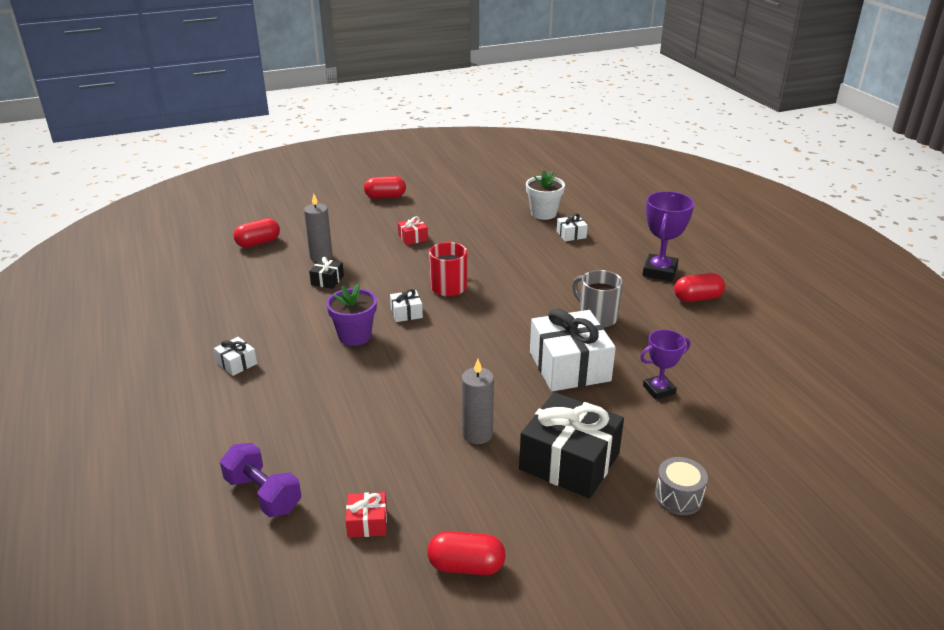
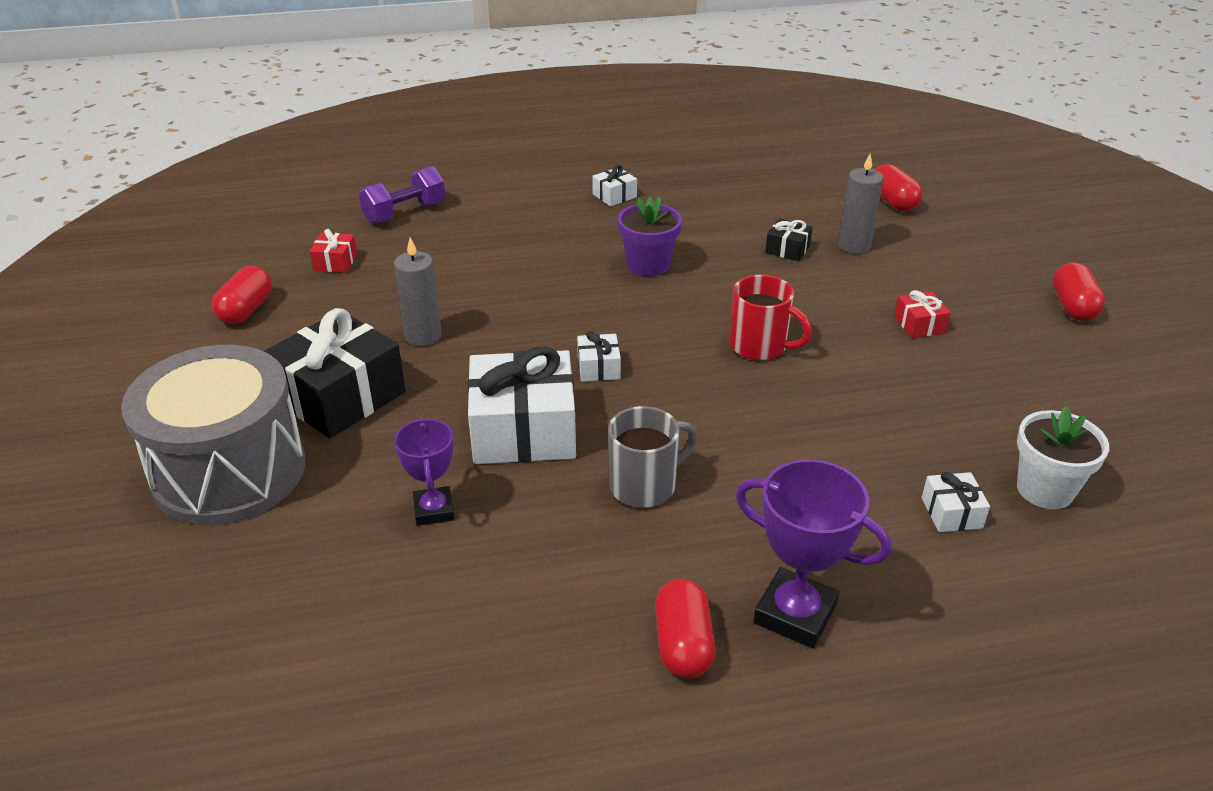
camera: 100 degrees right, 5 degrees up
(406, 313) = (694, 305): white gift -> white gift (598, 368)
(678, 497) = (229, 471): grey drum -> grey drum, size x2.46

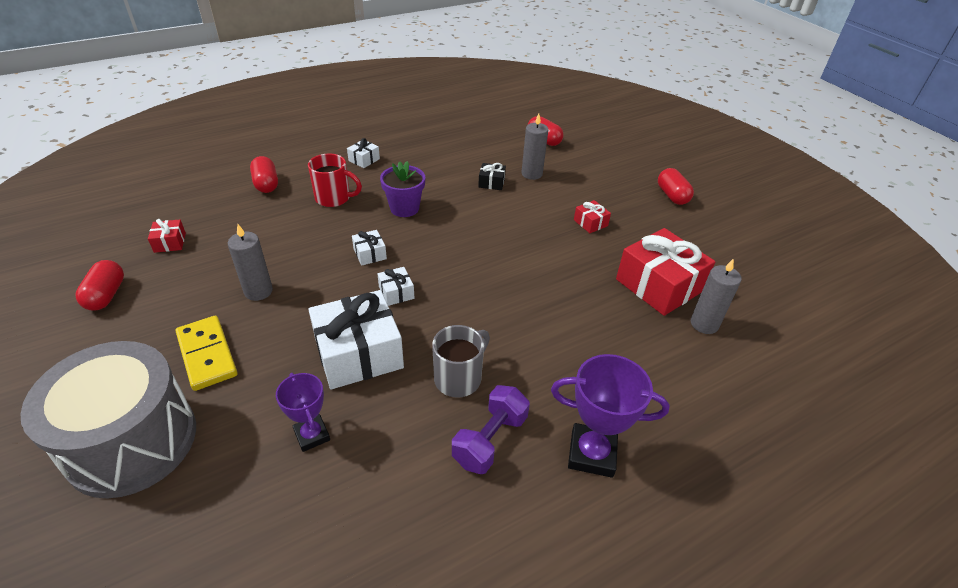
camera: 20 degrees left, 5 degrees up
(340, 396) = (207, 354): black gift -> yellow domino
(405, 213) = (214, 194): purple dumbbell -> purple dumbbell (490, 440)
(683, 644) = (528, 498): red capsule -> red capsule (266, 184)
(760, 346) = (499, 256): red mug -> red mug (334, 198)
(951, 513) = (658, 353): white gift -> white gift (370, 254)
(993, 425) = (659, 285): none -> red gift
(1044, 490) = (704, 324): white flower pot -> grey candle

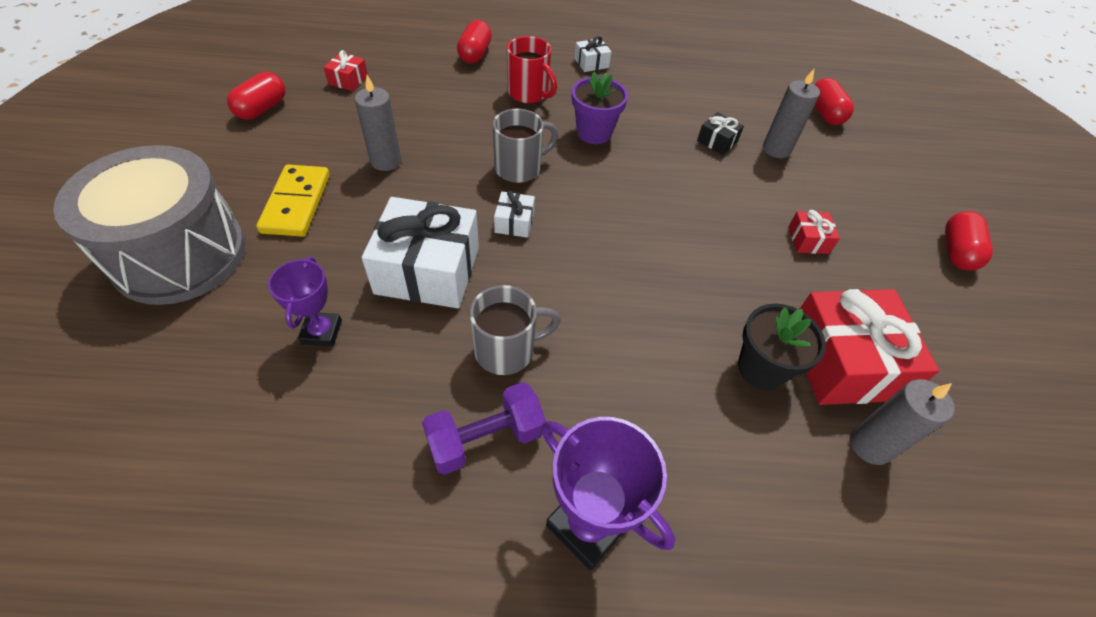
camera: 30 degrees right, 10 degrees up
(370, 254) = (519, 168): white gift -> grey mug
(620, 311) = (761, 368): none -> black flower pot

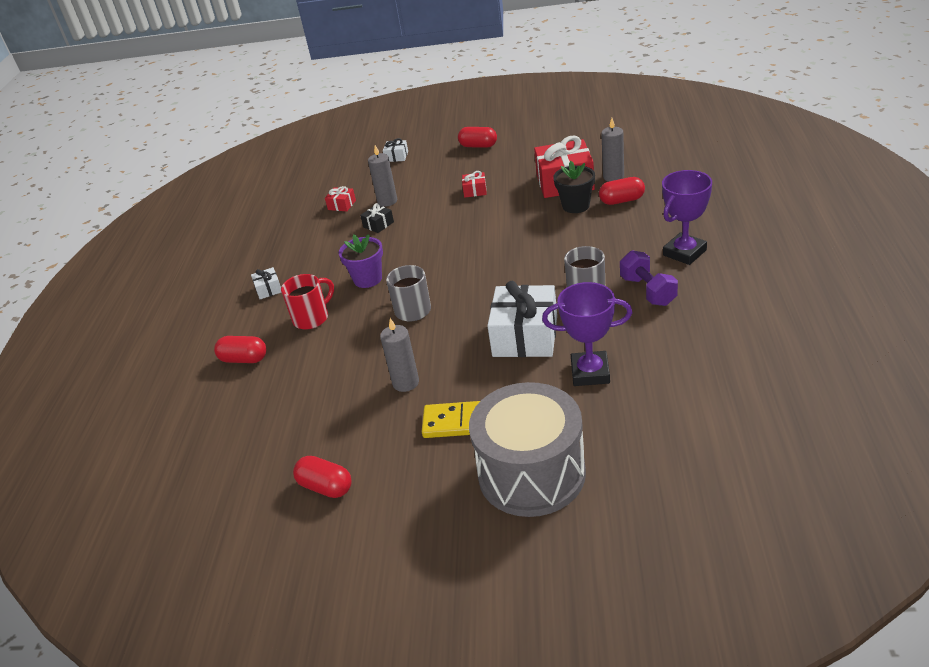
camera: 80 degrees left, 15 degrees down
(321, 332) = (590, 373): purple trophy -> purple trophy, size x1.56
(348, 80) = (279, 436): red gift -> red gift (342, 205)
(514, 222) = (472, 304): white gift -> white gift (396, 156)
(824, 113) = (347, 182): red capsule -> red capsule (622, 200)

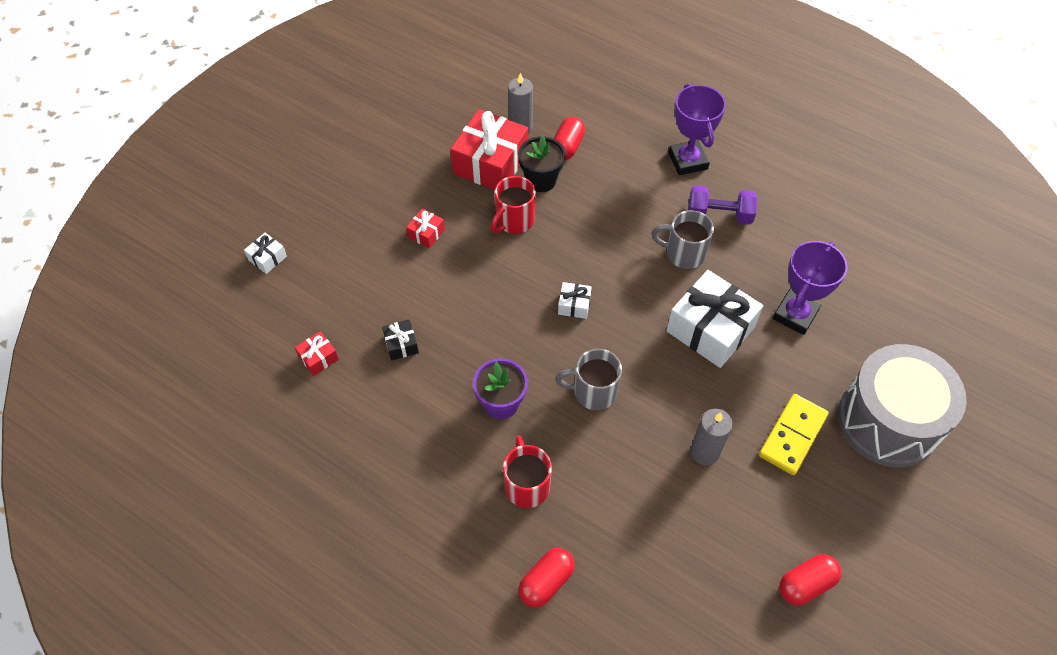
camera: 65 degrees left, 20 degrees up
(268, 289) = (428, 505): white gift -> white gift (574, 305)
(387, 201) = (360, 314): grey candle -> none
(478, 146) = (336, 182): red capsule -> none
(525, 213) = (514, 221): none -> red mug

